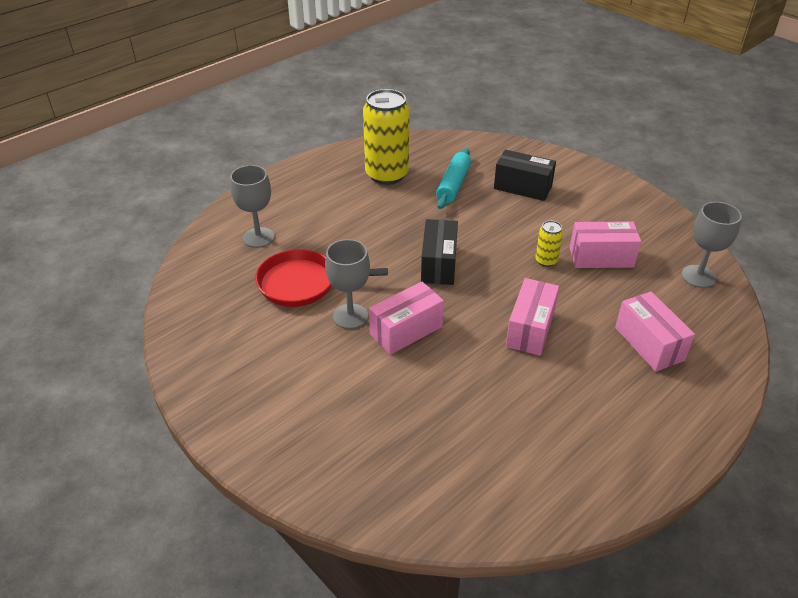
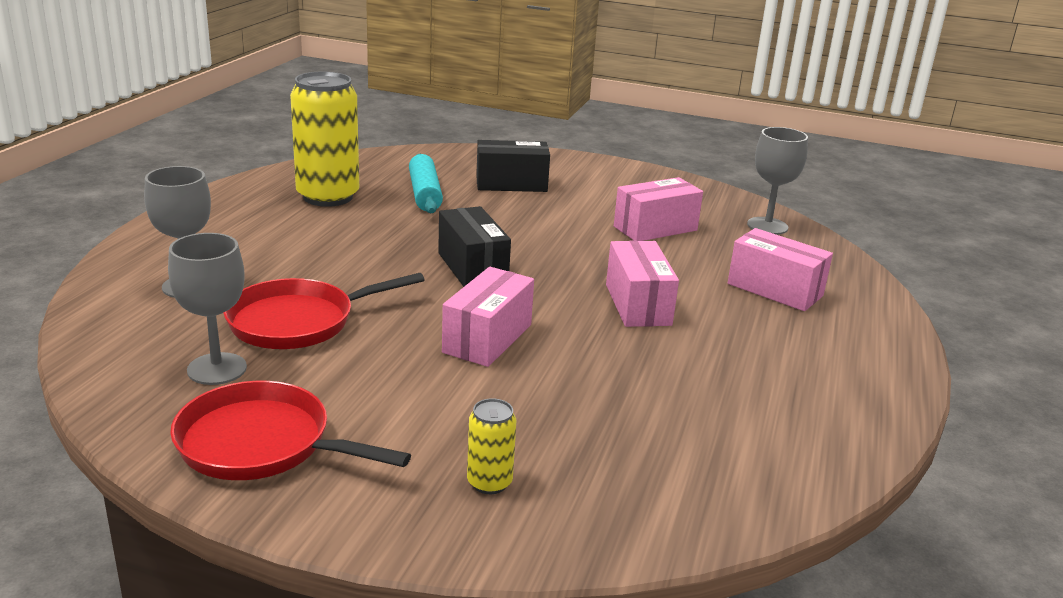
camera: 30 degrees left, 15 degrees down
(228, 373) = (262, 444): none -> red pan
(350, 316) = (398, 341): grey goblet -> grey goblet (217, 369)
(546, 261) = (598, 242): yellow can -> yellow can (489, 482)

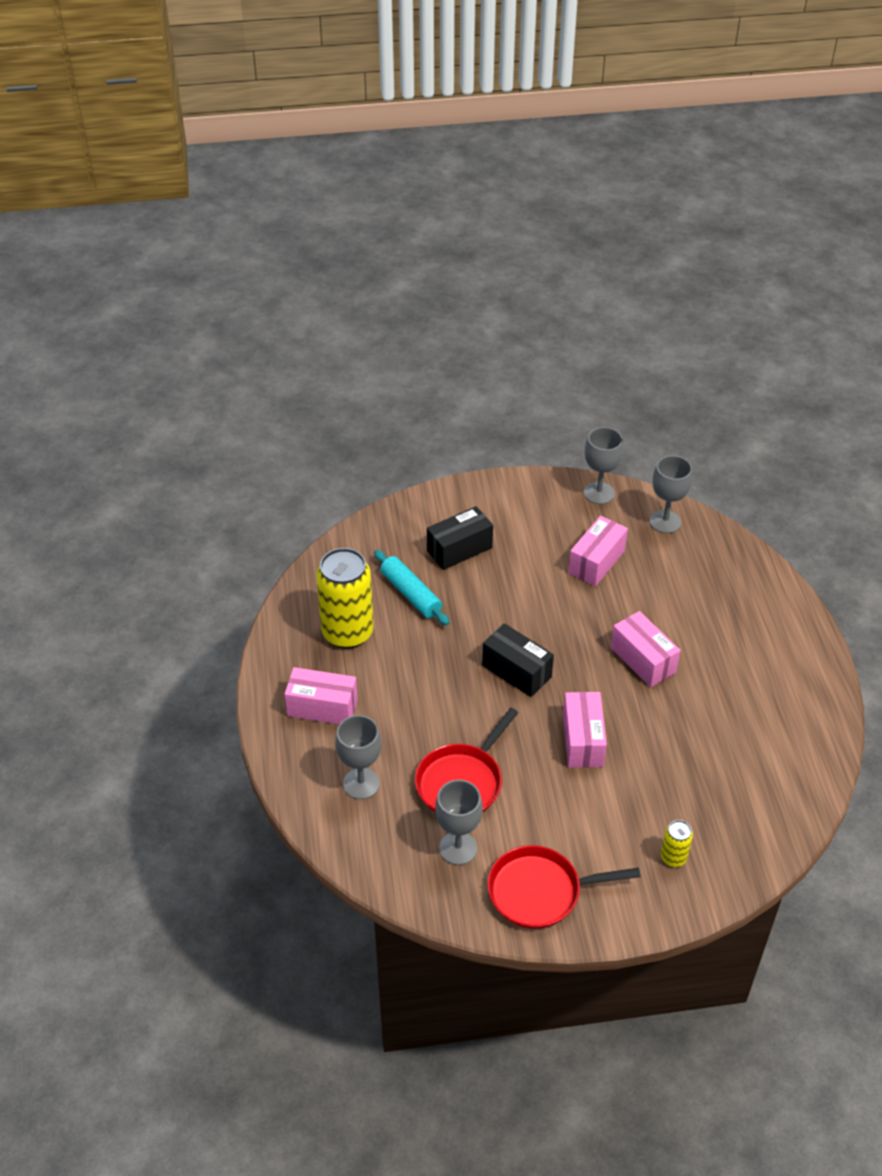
camera: 25 degrees left, 20 degrees up
(706, 192) = (599, 493): none -> grey goblet
(775, 290) = (711, 601): pink box -> pink box (322, 707)

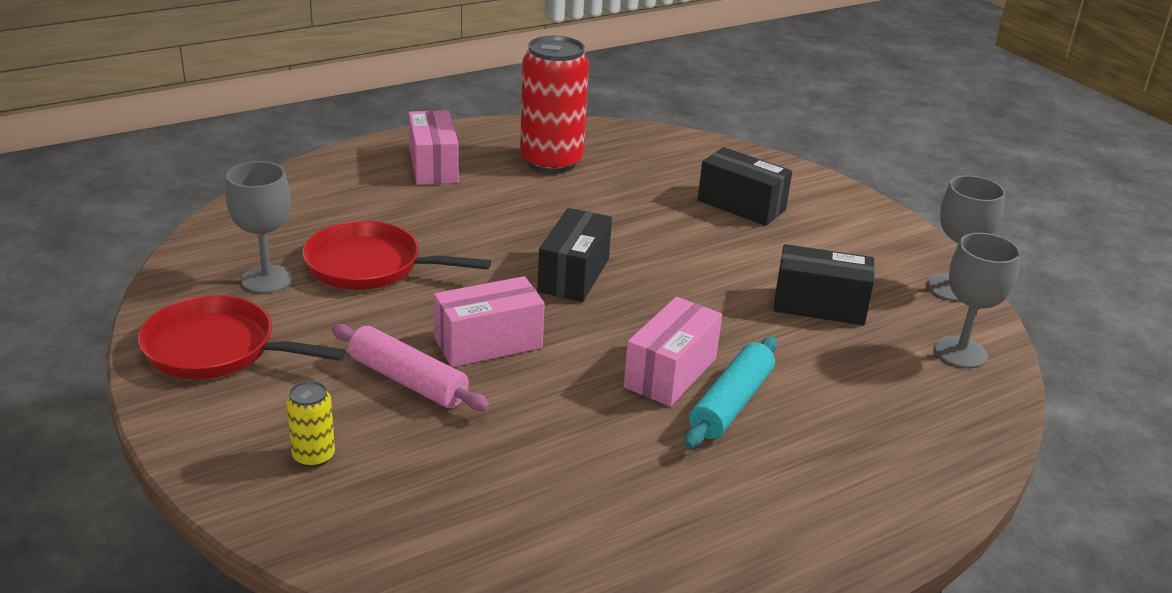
camera: 65 degrees right, 15 degrees down
(347, 632) = (551, 162): yellow can -> red can
(361, 783) = (337, 205): grey goblet -> none
(411, 594) = (641, 187): turquoise rolling pin -> turquoise rolling pin (731, 403)
(540, 891) = (217, 349): red pan -> red pan turned 45 degrees counterclockwise
(596, 562) = (819, 305): pink box -> black box
(610, 793) = (407, 381): none -> pink rolling pin

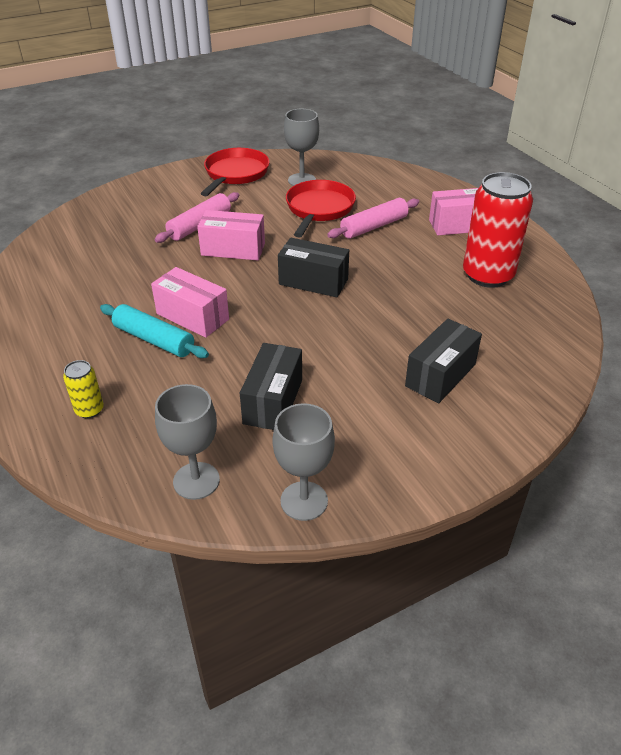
camera: 95 degrees right, 10 degrees up
(313, 456) = (143, 204): yellow can -> yellow can (89, 410)
(430, 224) = (374, 227): none -> pink rolling pin
(488, 343) = (233, 249): pink box -> pink box turned 60 degrees counterclockwise

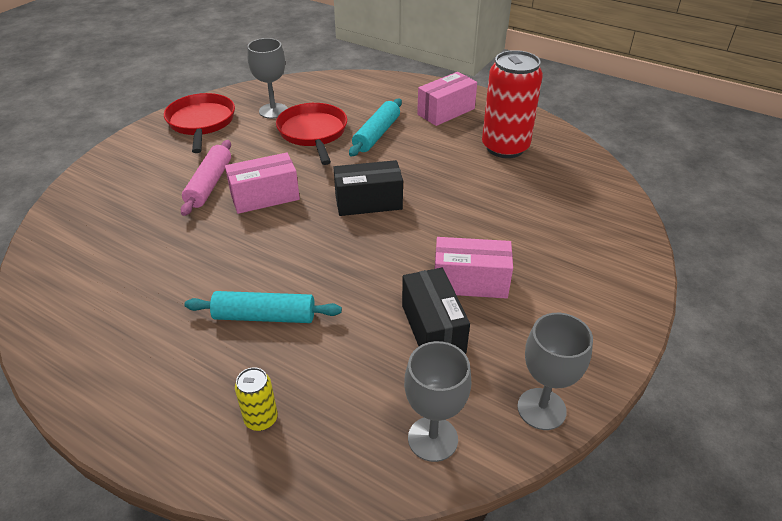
camera: 30 degrees left, 0 degrees up
(192, 316) = (283, 277): pink box -> pink box (470, 282)
(374, 227) = (377, 134): pink rolling pin -> turquoise rolling pin
(440, 375) = (546, 246): black box -> none

